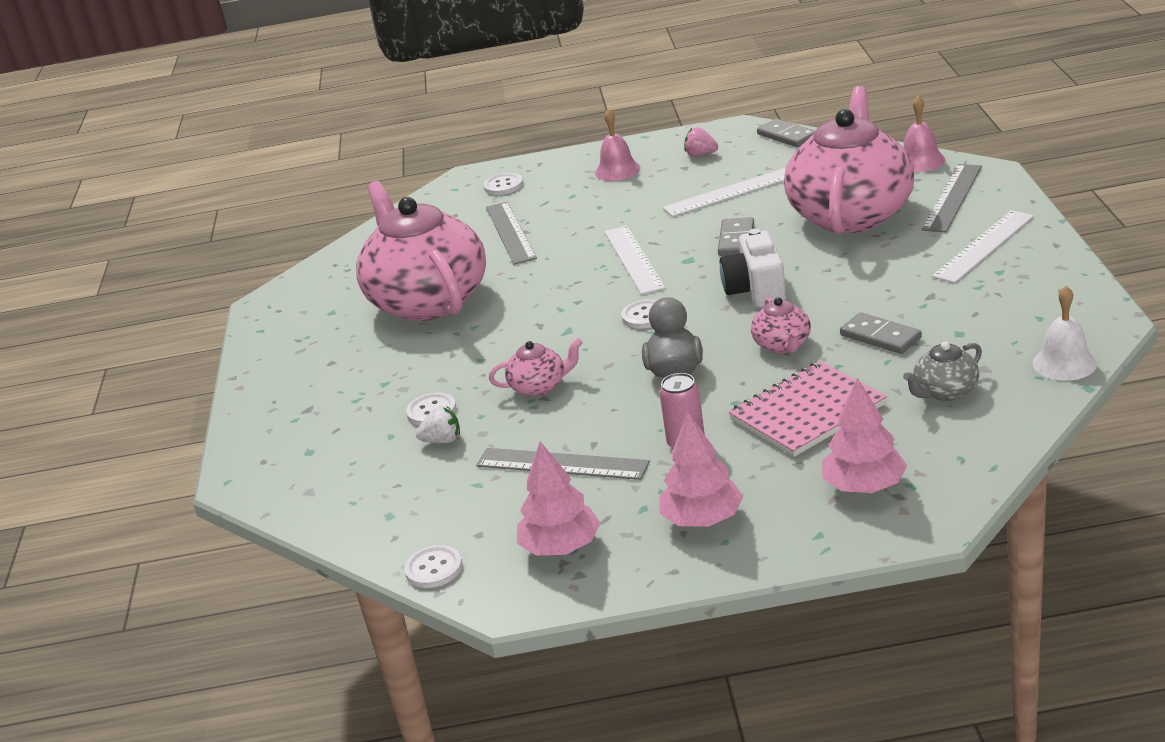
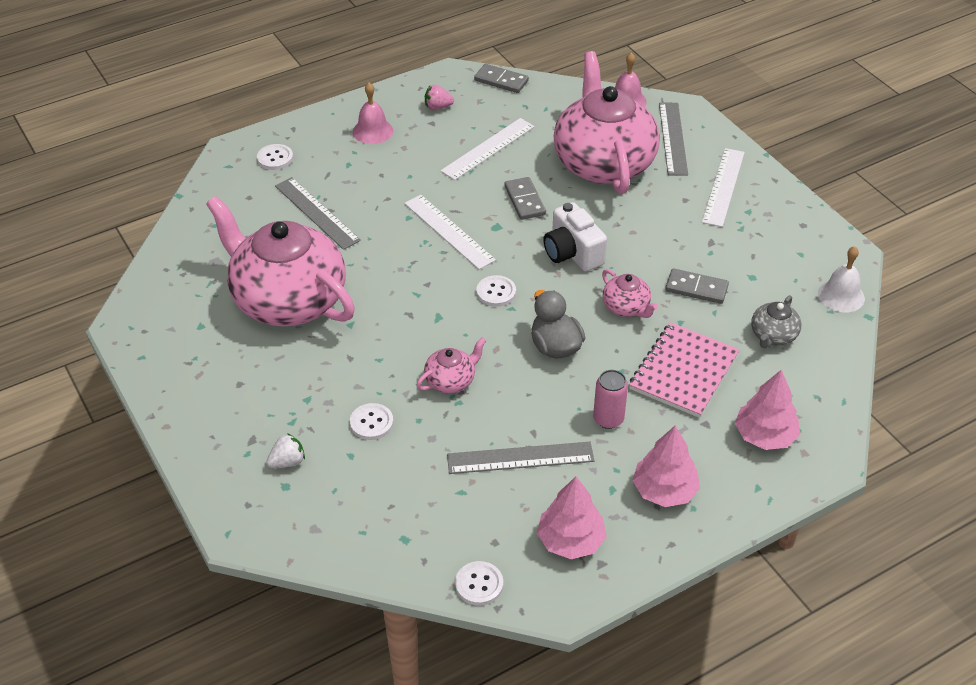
camera: 30 degrees left, 15 degrees up
(442, 440) = (401, 452): white strawberry -> white strawberry (287, 462)

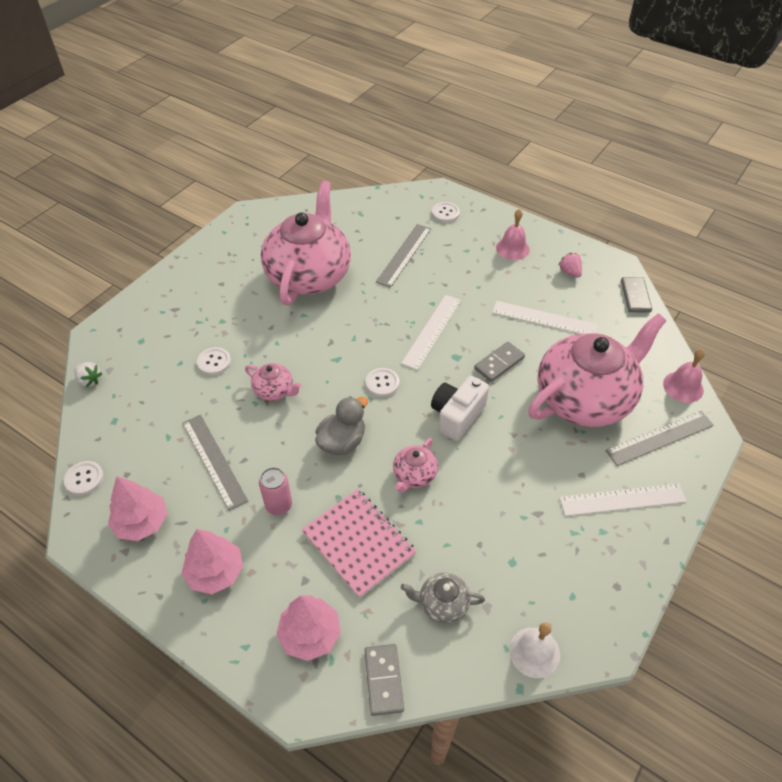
camera: 65 degrees right, 5 degrees up
(287, 462) = (162, 333): white strawberry -> white strawberry (89, 380)
(683, 372) = (358, 543): pink notebook -> pink notebook turned 45 degrees clockwise
(696, 288) = (469, 520): grey domino -> grey domino (384, 680)

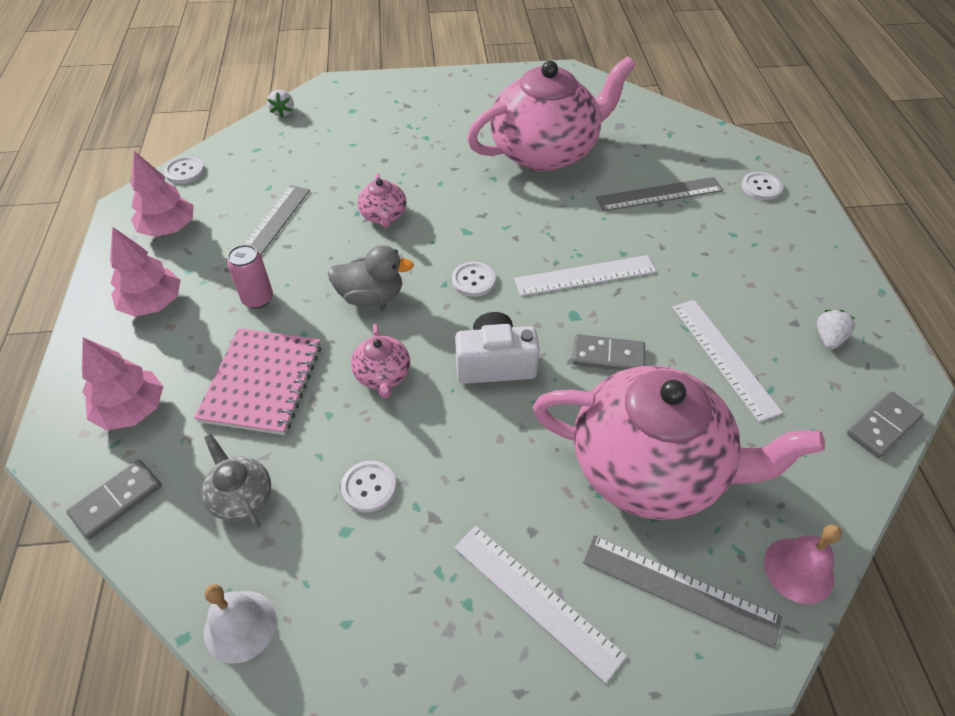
camera: 50 degrees right, 0 degrees up
(214, 362) = (375, 161): white button -> white button (369, 487)
(414, 475) = (383, 375): pink teapot -> pink teapot turned 90 degrees counterclockwise
(512, 248) = (790, 268): pink bell -> none
(569, 272) = (828, 338): pink strawberry -> white strawberry

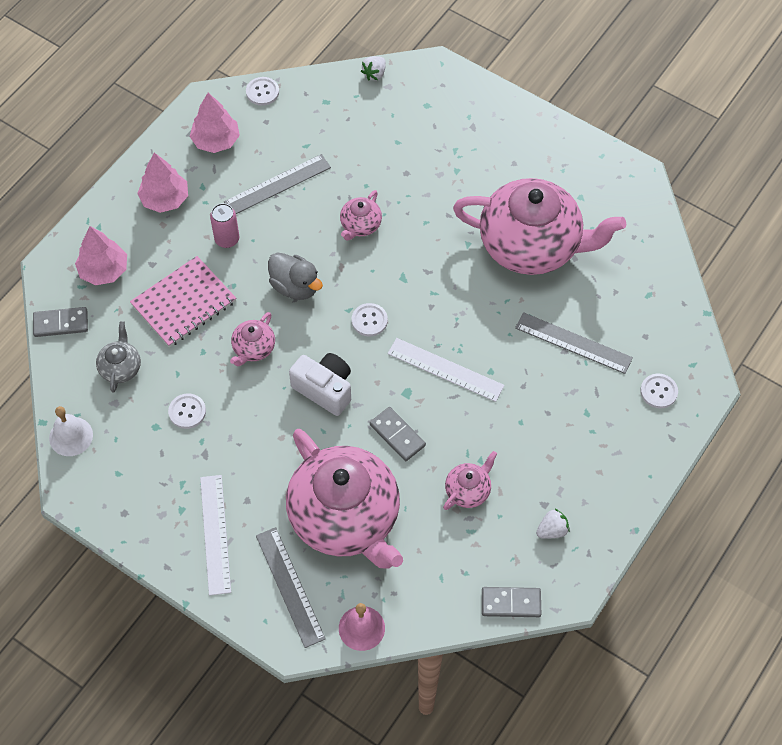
camera: 40 degrees right, 10 degrees up
(724, 357) = (468, 490): white ruler -> pink teapot

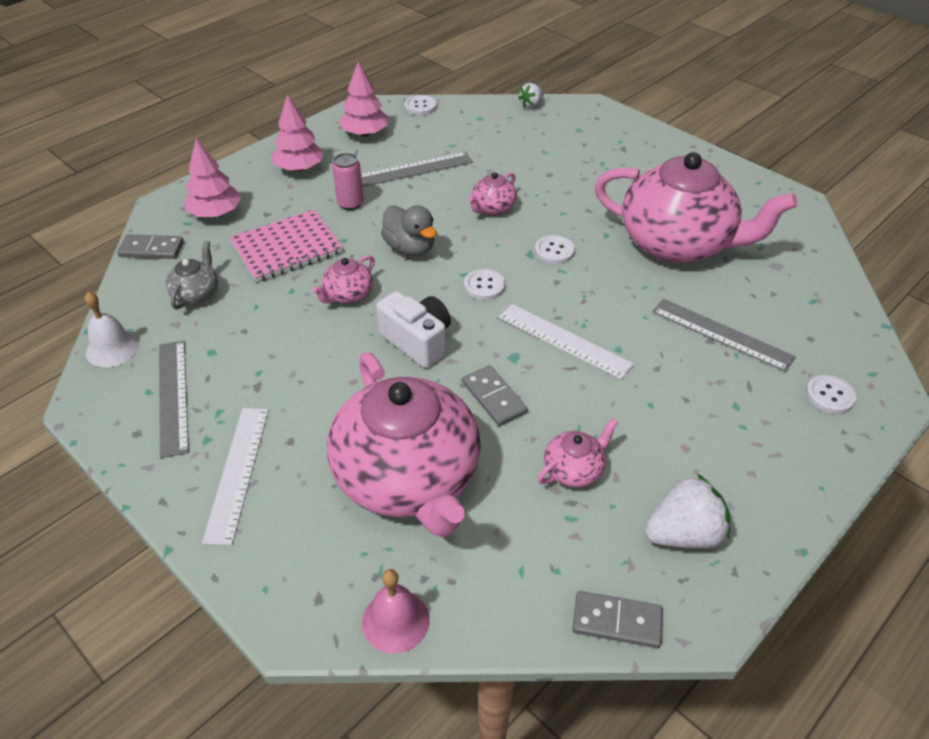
camera: 10 degrees right, 15 degrees down
(187, 412) = (253, 342): white button -> white button (554, 251)
(289, 586) = (312, 550): grey ruler -> grey ruler (173, 396)
(552, 530) = (683, 534): white strawberry -> white strawberry, size x1.77

